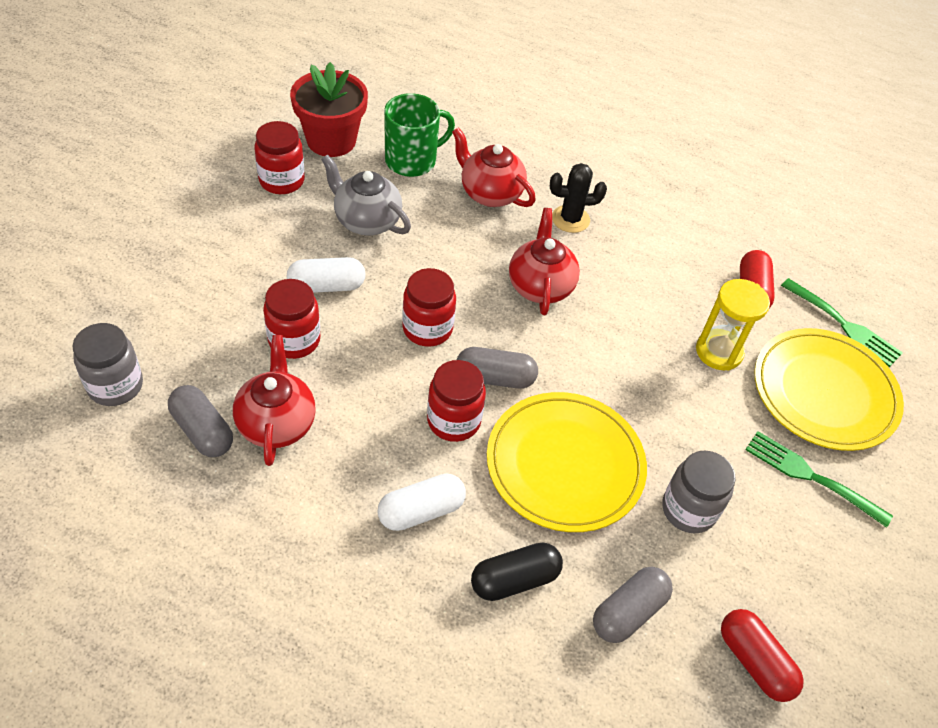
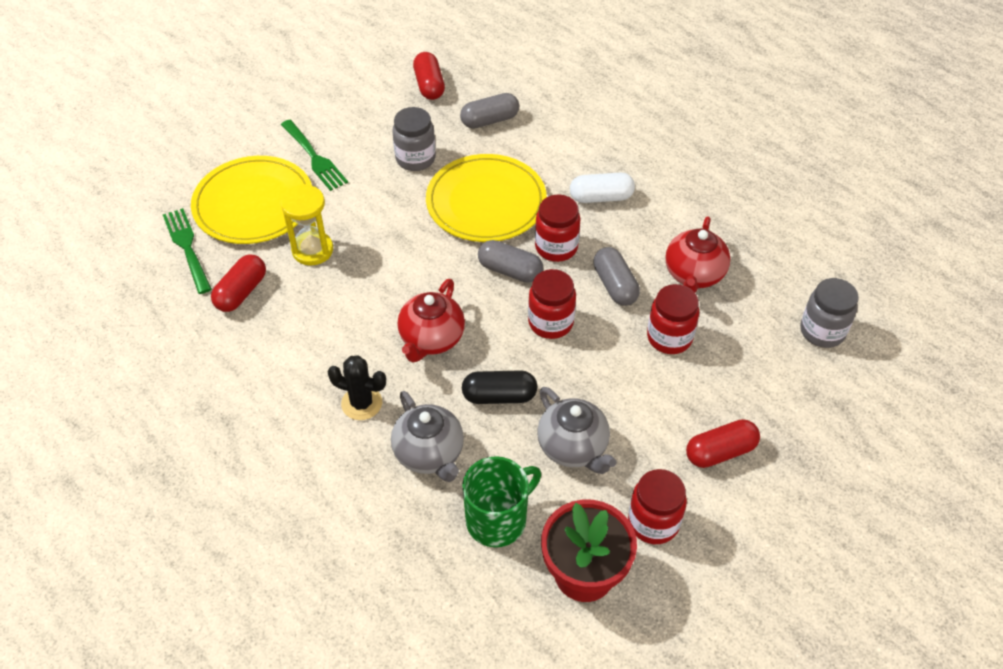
camera: 155 degrees left, 0 degrees up
(203, 431) = (751, 282): grey capsule -> grey capsule (615, 285)
(227, 243) = (720, 452): none -> red capsule
(327, 286) = (630, 383): white capsule -> none
(412, 160) = (498, 519): green mug -> green mug turned 150 degrees clockwise
(490, 193) = (429, 454): red teapot -> grey teapot
(514, 579) = (553, 150): black capsule -> black capsule (499, 396)

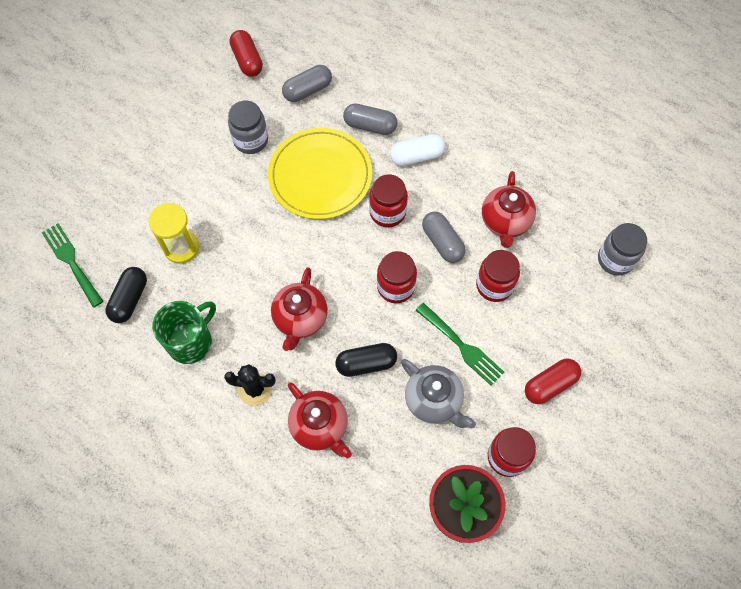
camera: 10 degrees left, 15 degrees up
(241, 292) = (129, 299): red capsule -> black capsule
(253, 204) = (119, 208): yellow plate -> none
(314, 157) = (162, 152): green fork -> green fork (461, 346)
(429, 454) = (320, 426): grey teapot -> red teapot
(498, 519) = (385, 476): green mug -> green mug (191, 341)
(510, 270) = (353, 241): grey capsule -> grey capsule (370, 125)

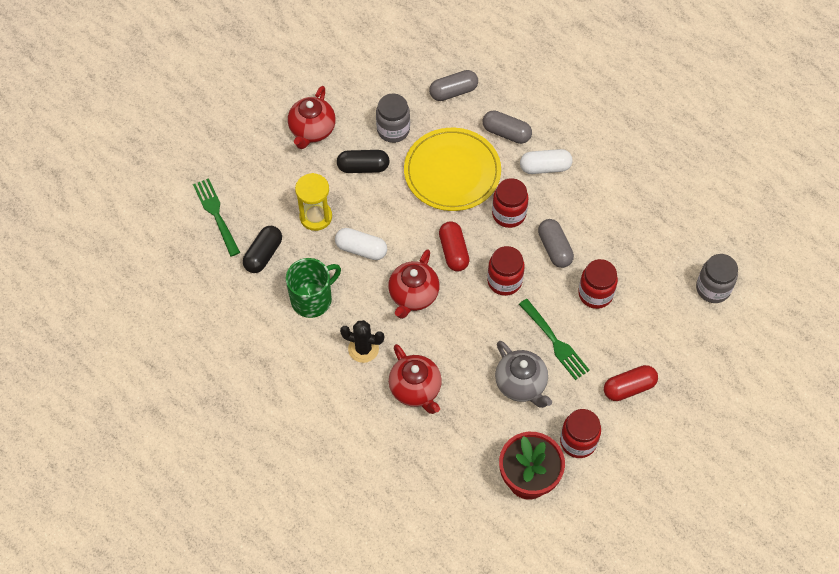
camera: 10 degrees right, 5 degrees down
(236, 276) = (361, 249): none -> white capsule
(247, 60) = (401, 55): red capsule -> red capsule (453, 251)
(366, 363) = (466, 343): black capsule -> black capsule (363, 167)
(505, 222) = (616, 239): red teapot -> red teapot (312, 130)

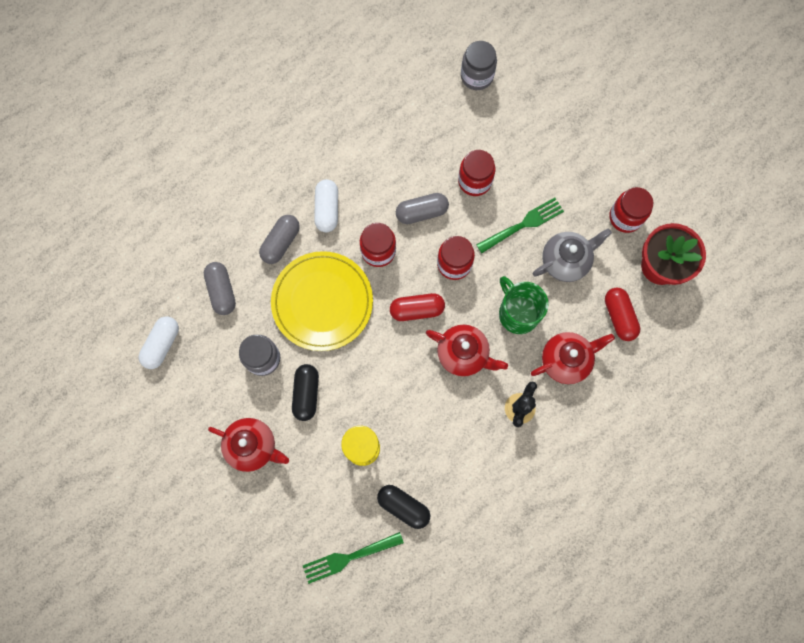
camera: 85 degrees left, 15 degrees up
(312, 299) = (460, 456): green mug -> green mug (518, 313)
(361, 249) = (406, 403): white capsule -> white capsule (162, 345)
(629, 387) = (573, 165): red capsule -> red capsule (619, 316)

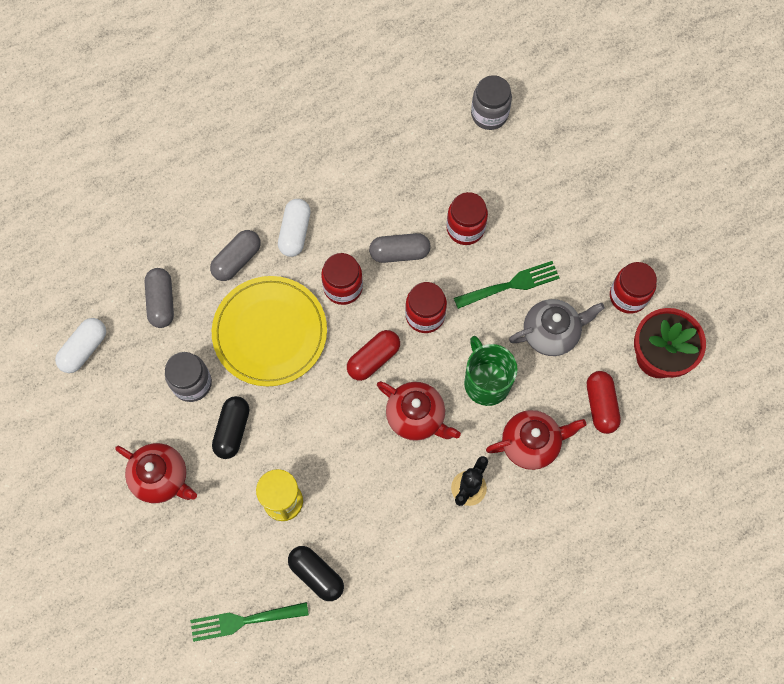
camera: 10 degrees right, 5 degrees down
(417, 310) = (373, 359): red capsule -> red capsule turned 45 degrees counterclockwise

